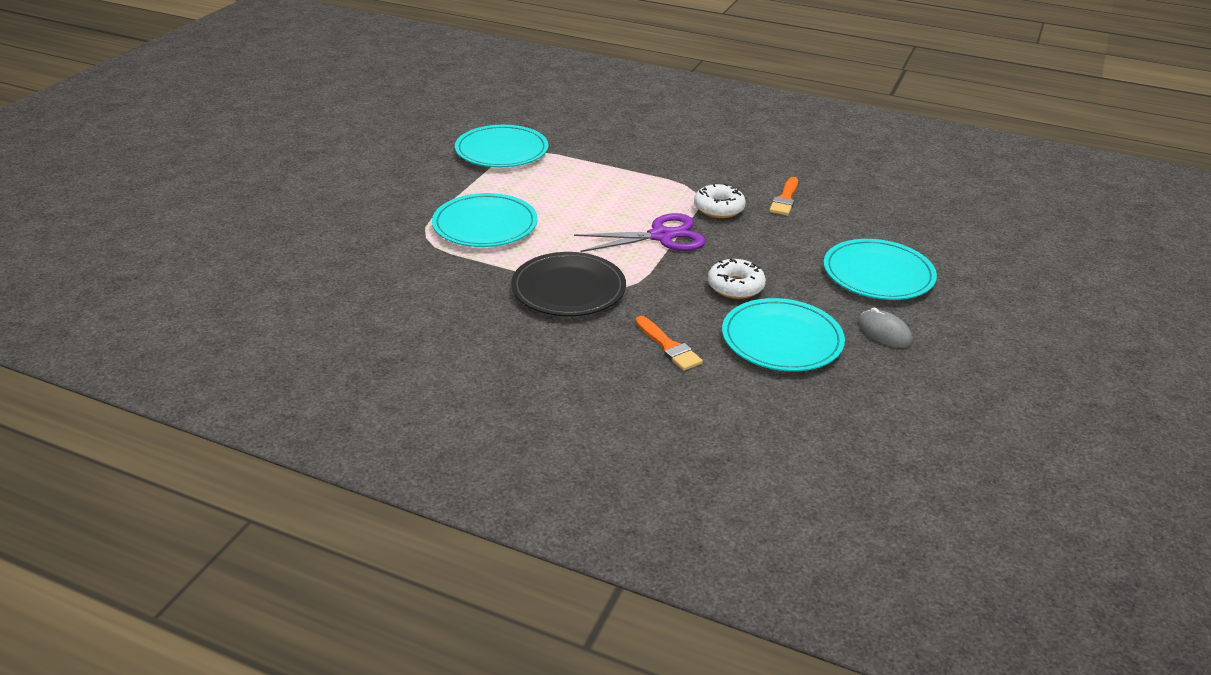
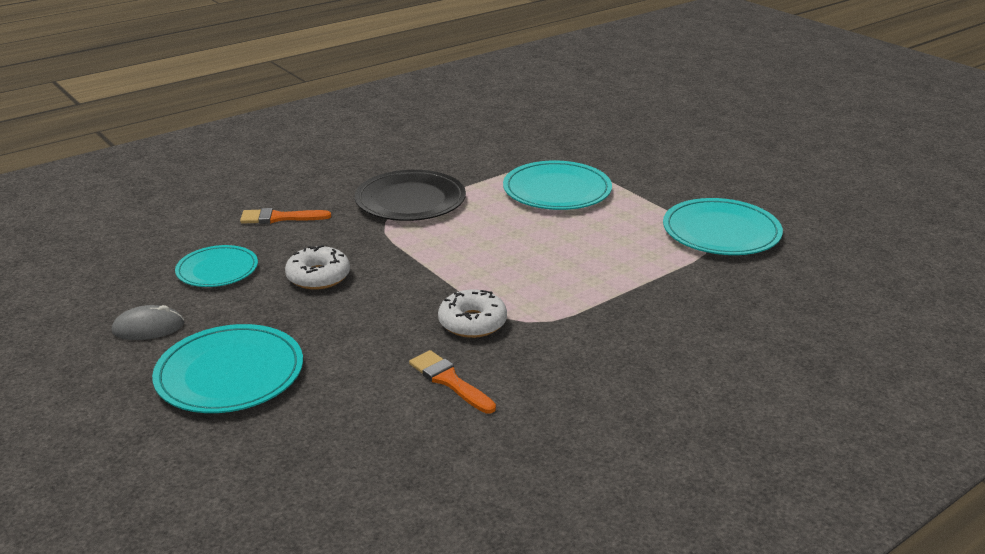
camera: 120 degrees right, 5 degrees down
(661, 236) = (449, 268): purple scissors -> none
(782, 339) = (217, 269): turquoise plate -> turquoise plate, size x0.64

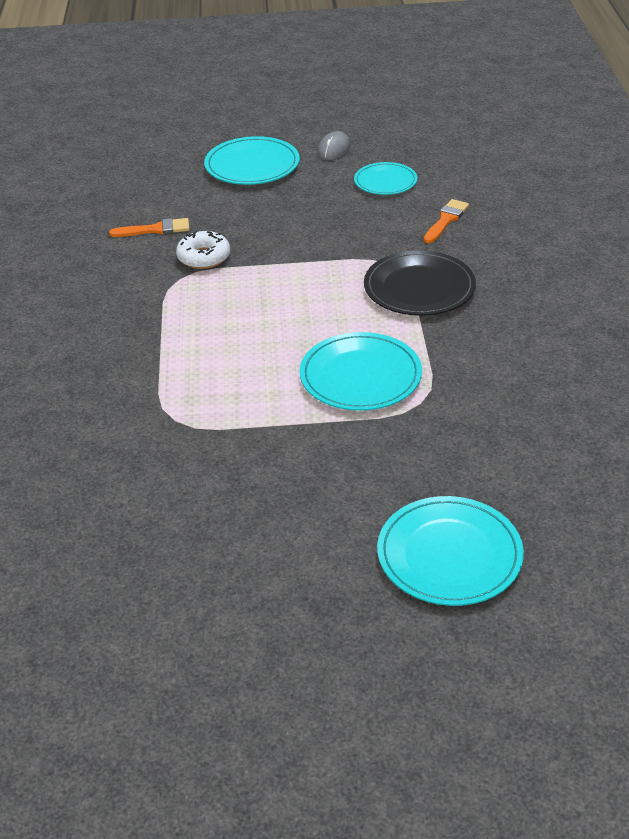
camera: 125 degrees right, 10 degrees up
(318, 276) = (333, 216): white donut -> none
(721, 232) = (181, 437): turquoise plate -> turquoise plate (449, 554)

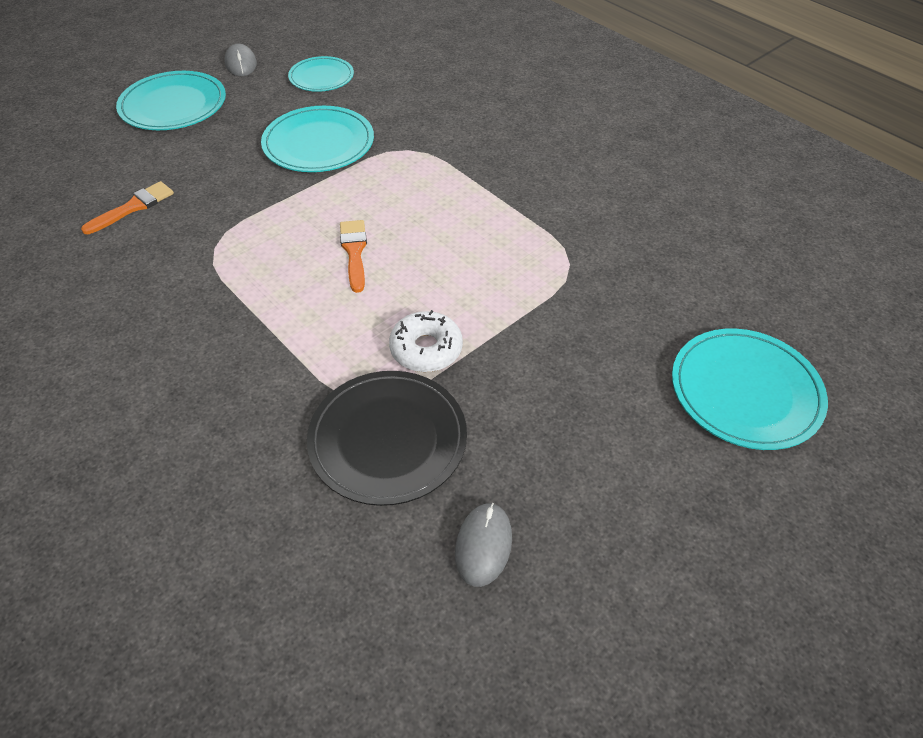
camera: 40 degrees left, 10 degrees up
(152, 539) = (483, 545): none -> grey mouse
(204, 257) = (218, 214): white donut -> white donut (426, 349)
(360, 376) = (493, 264): turquoise plate -> turquoise plate (318, 143)
(419, 288) = (454, 160): black plate -> black plate (388, 439)
(446, 220) = (411, 92): orange brush -> orange brush (354, 252)

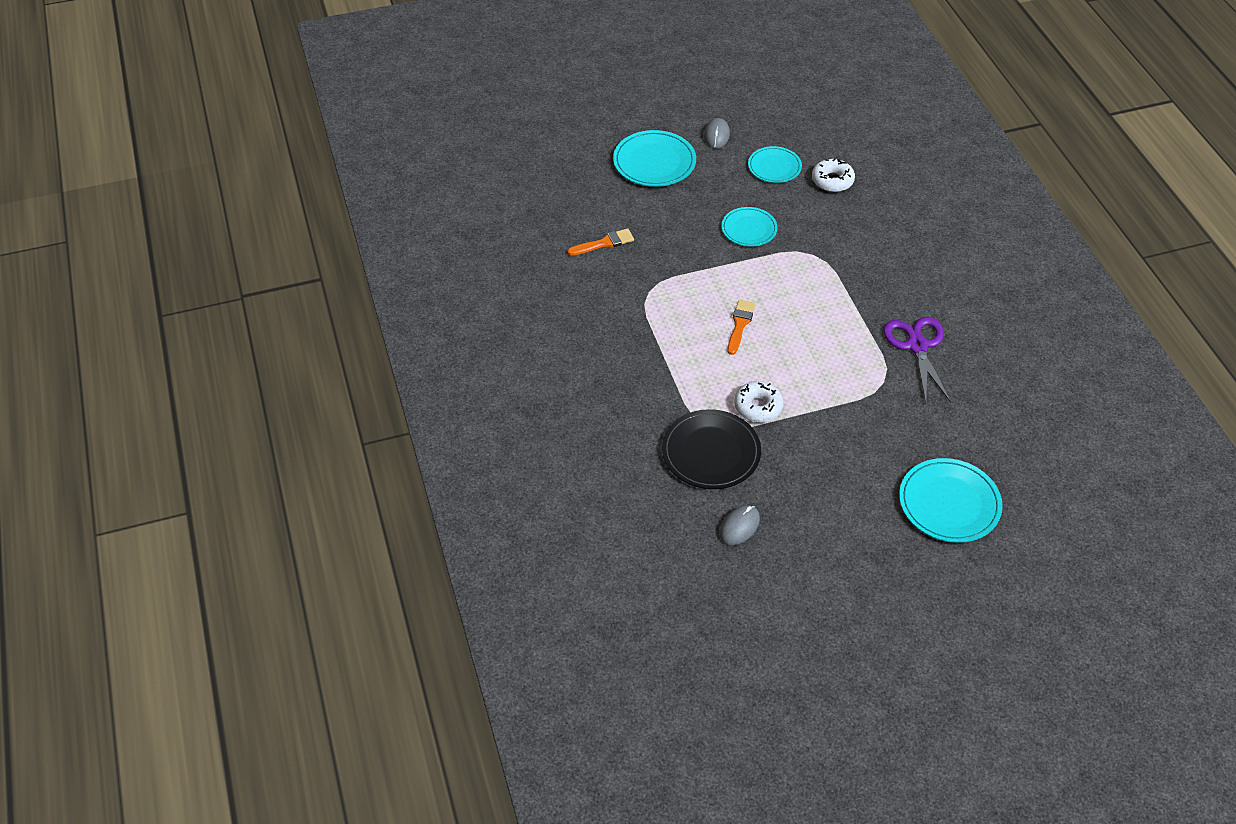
camera: 25 degrees right, 0 degrees up
(318, 143) = (749, 229): turquoise plate -> turquoise plate, size x0.64
(393, 74) = (832, 180): none -> white donut
(583, 211) = (917, 346): none -> purple scissors

